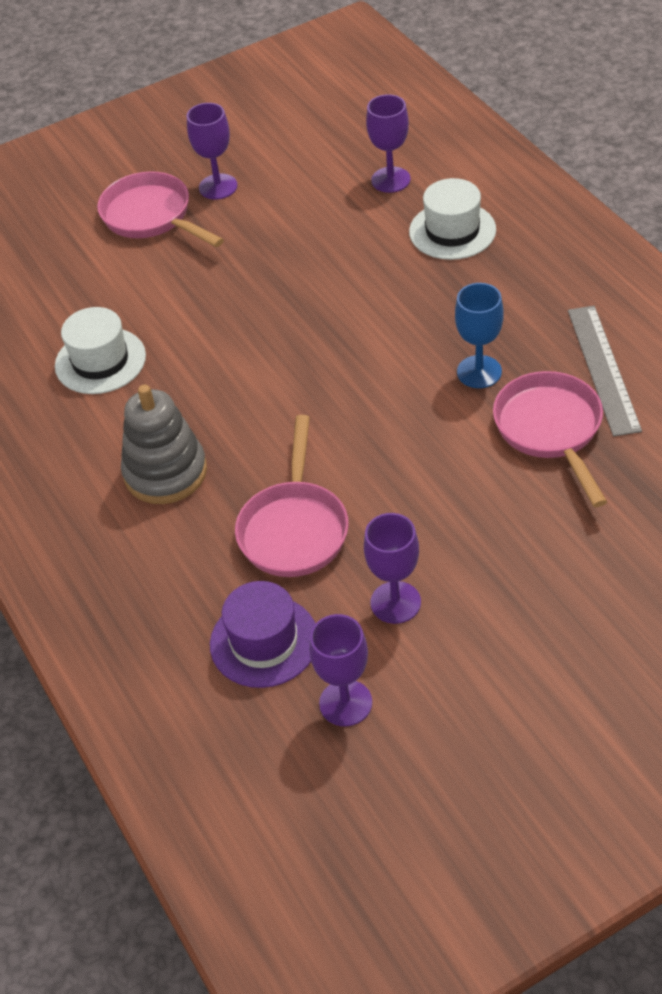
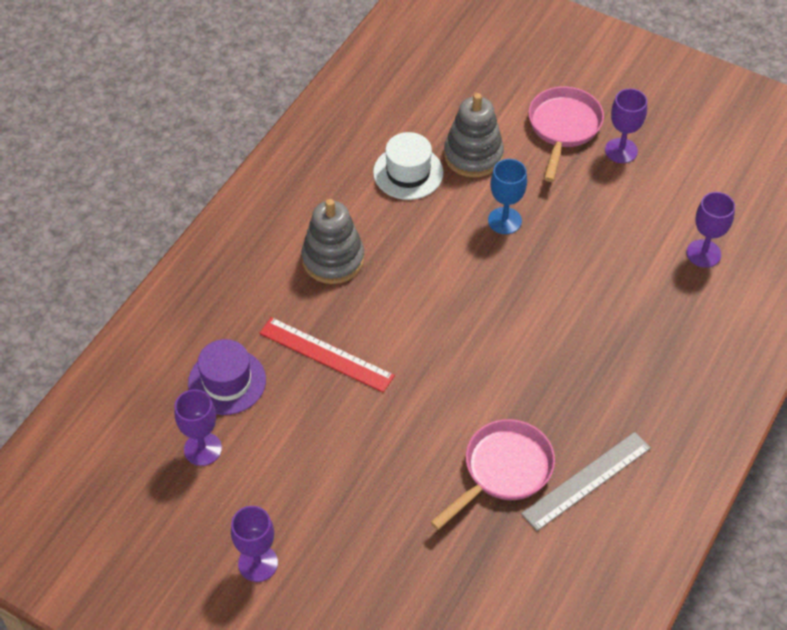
camera: 55 degrees right, 5 degrees up
(124, 299) = (473, 155): none -> grey stacking toy
(294, 528) = (326, 354): pink pan -> red ruler
(395, 602) = (296, 441): purple goblet -> purple goblet (258, 563)
(452, 231) = (673, 319): white hat -> none
(479, 372) = (534, 400): blue goblet -> blue goblet (504, 221)

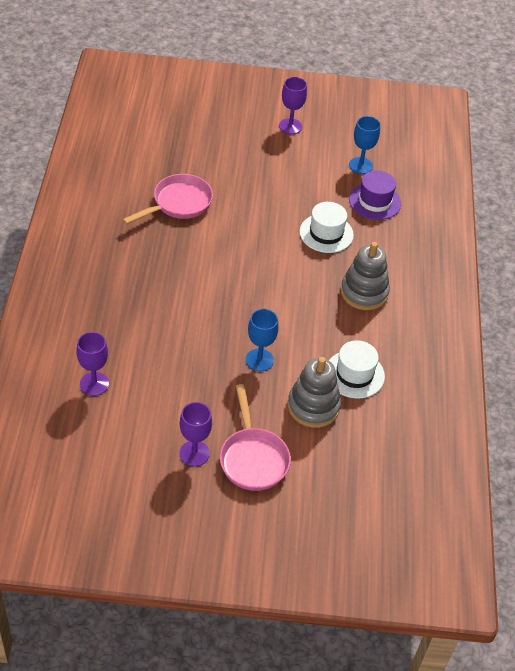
camera: 150 degrees right, 5 degrees down
(202, 449) = (360, 165): purple goblet -> blue goblet
(326, 354) = (326, 233): red ruler -> white hat
(503, 471) = (178, 203): pink pan -> pink pan turned 150 degrees counterclockwise
(586, 480) = (124, 213): grey ruler -> none

